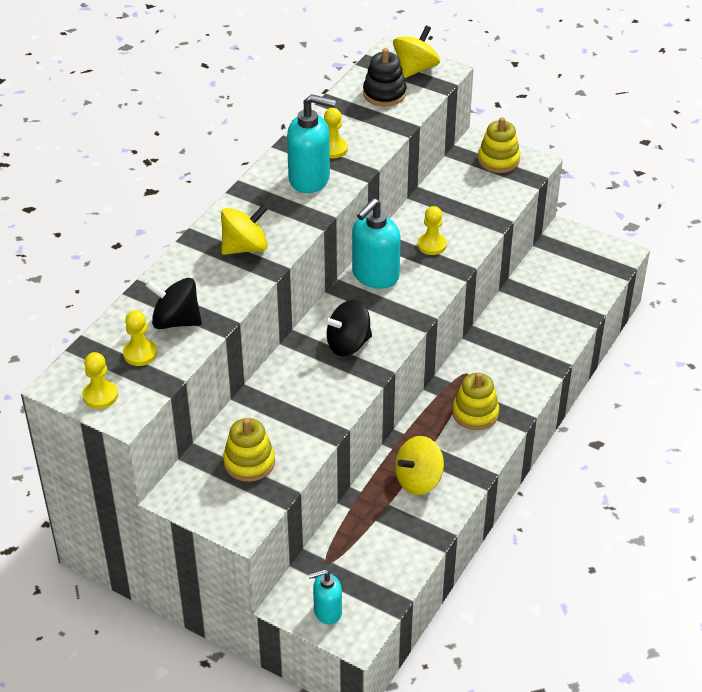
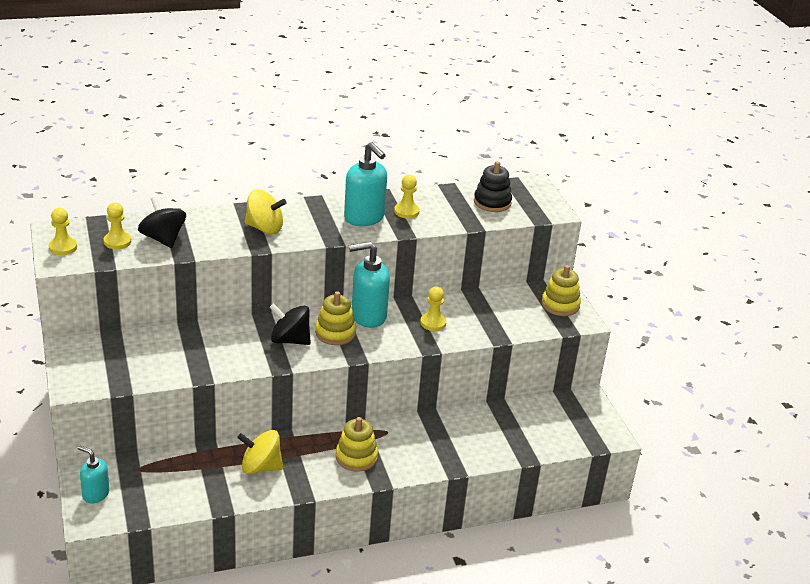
camera: 40 degrees right, 10 degrees down
(249, 462) = (132, 359): yellow stacking toy -> yellow stacking toy (335, 333)
(415, 69) = (537, 201): yellow spinning top -> none

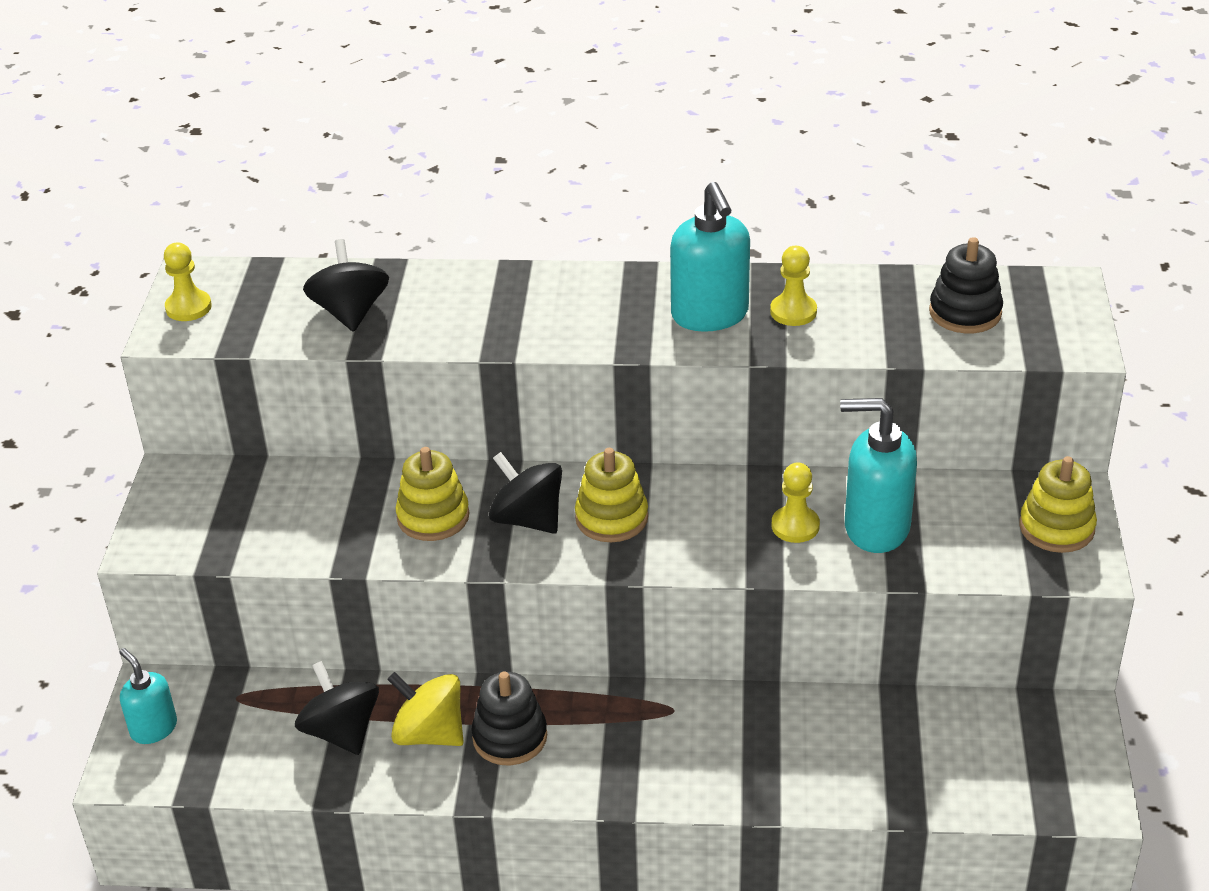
camera: 25 degrees right, 5 degrees up
(117, 241) = (276, 308): yellow pawn -> none
(210, 475) = (341, 732): none -> black spinning top
(264, 228) = (526, 313): yellow spinning top -> none
(306, 460) = (510, 737): none -> black stacking toy
(356, 457) = (597, 748): yellow stacking toy -> yellow stacking toy (433, 517)
(368, 316) = (684, 495): turquoise soap dispenser -> turquoise soap dispenser (875, 528)

